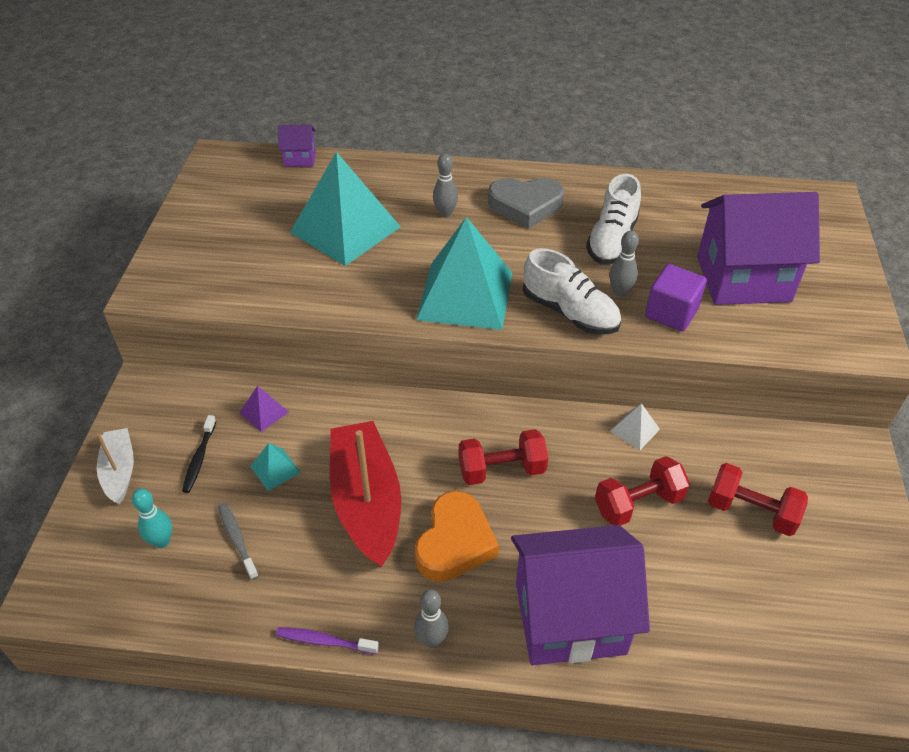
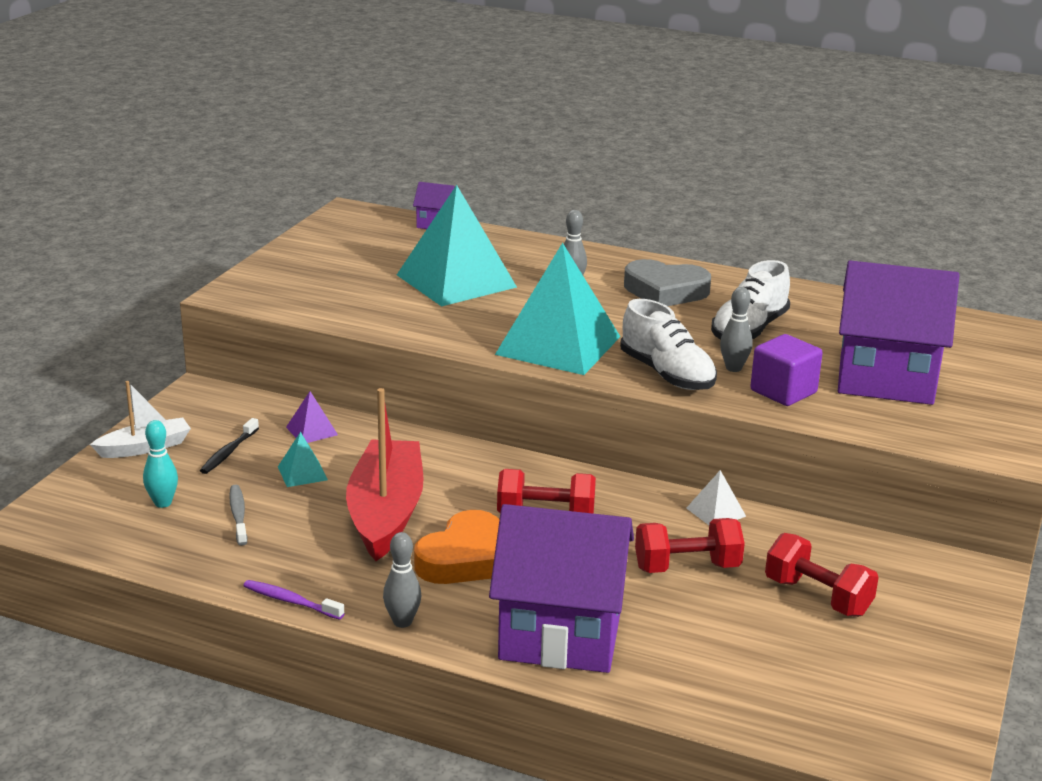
camera: 15 degrees right, 20 degrees down
(119, 471) = (145, 447): white boat -> white boat turned 60 degrees clockwise

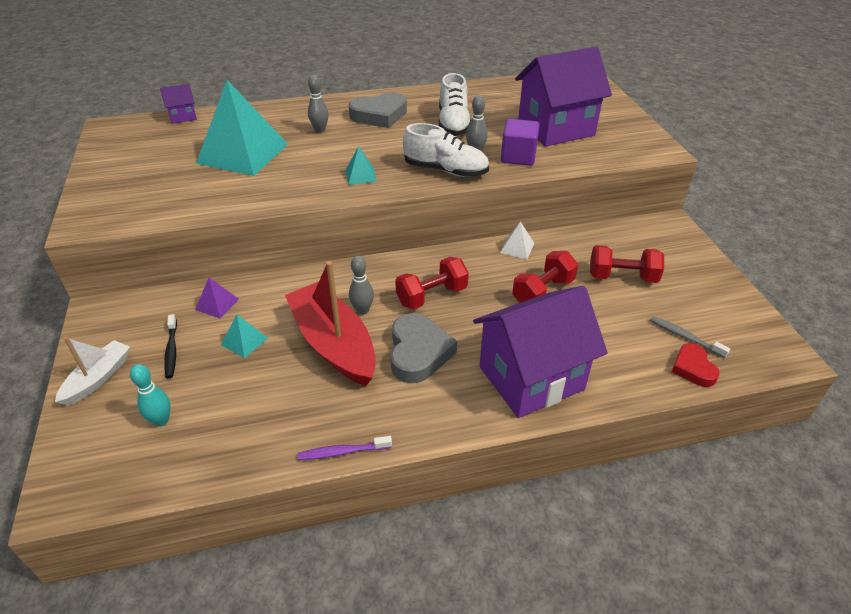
camera: 35 degrees left, 15 degrees up
(238, 515) = (232, 400): grey toothbrush -> grey toothbrush (685, 337)
(402, 622) = (432, 424): grey bowling pin -> grey bowling pin (362, 310)
(465, 558) = (418, 352): orange heart -> grey heart
(558, 345) = (360, 175): turquoise pyramid -> turquoise pyramid, size x0.41
(777, 719) = (693, 368): none -> red heart

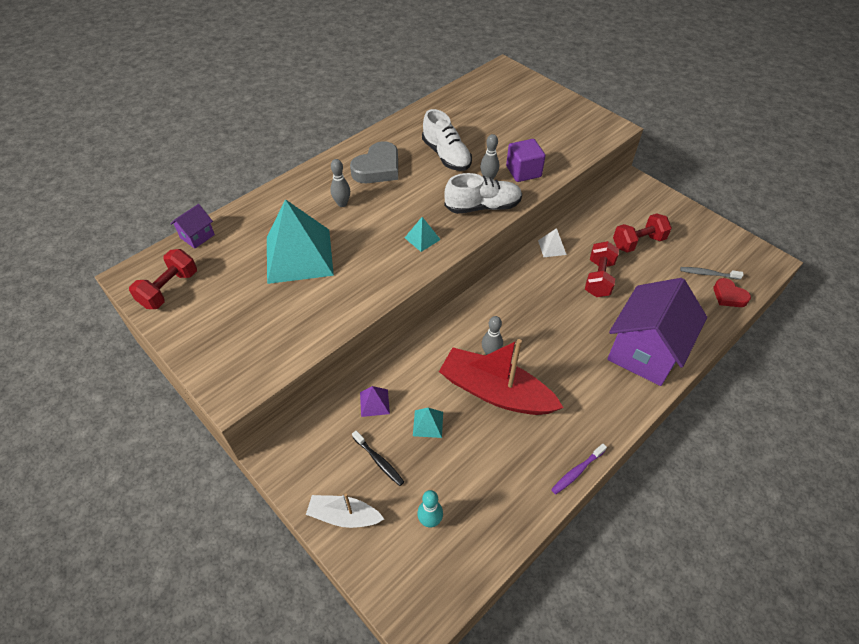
camera: 30 degrees left, 10 degrees up
(98, 378) = (344, 516): white boat -> white boat turned 75 degrees counterclockwise
(418, 352) = (559, 369): grey heart -> none
(432, 296) = (528, 317): red dumbbell -> red dumbbell (169, 289)
(555, 129) = (527, 132): purple house -> none

